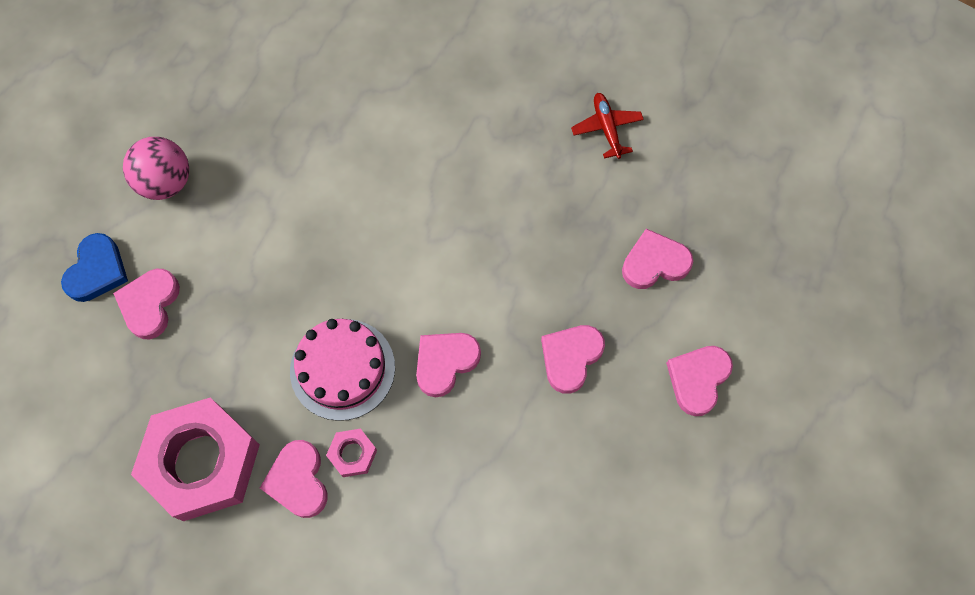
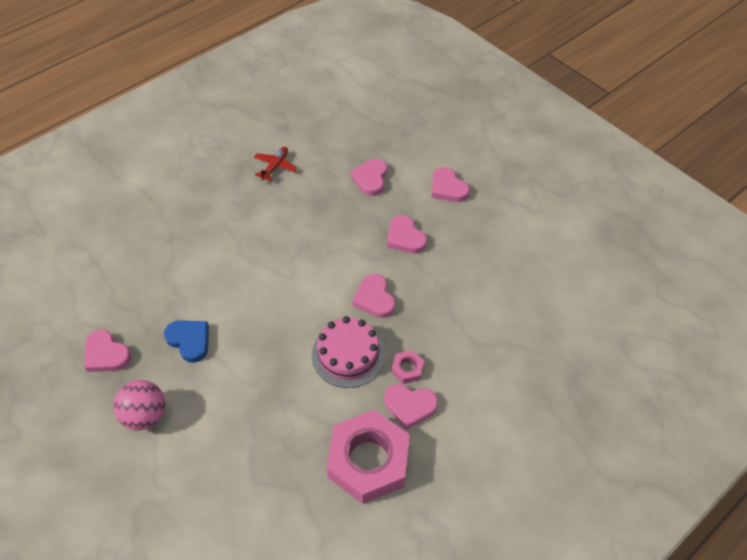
camera: 65 degrees left, 15 degrees down
(97, 271) = (185, 485): blue heart -> blue heart (189, 341)
(150, 304) = (234, 457): pink heart -> pink heart (106, 354)
(606, 128) = (275, 166): red plane -> red plane turned 105 degrees clockwise

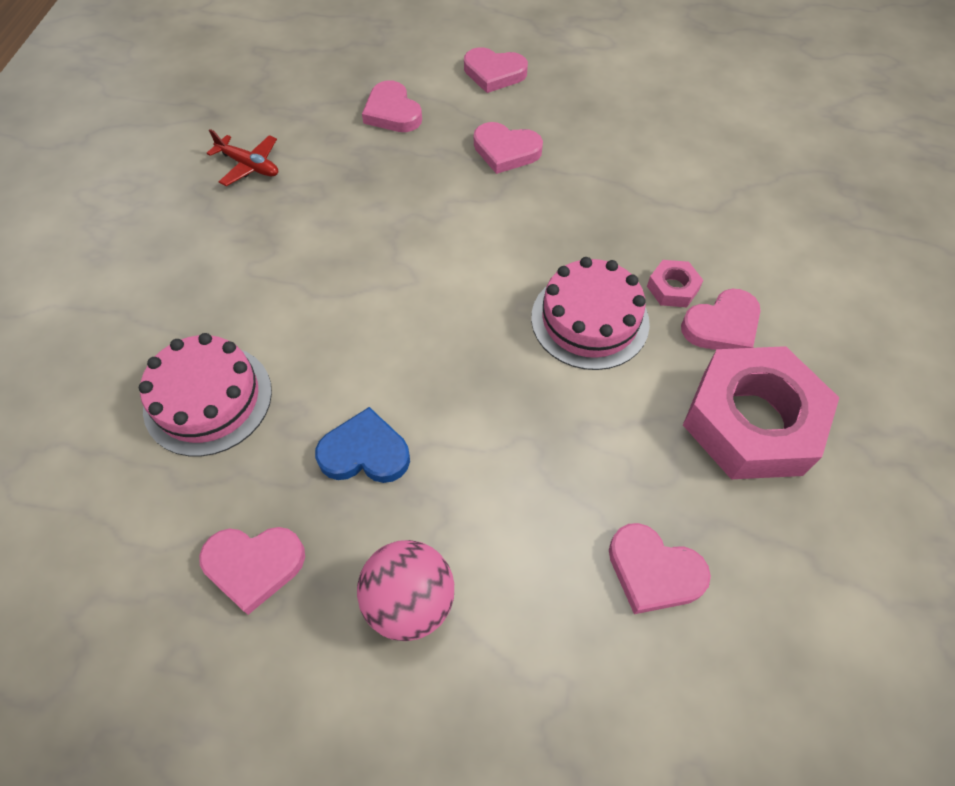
camera: 40 degrees left, 5 degrees up
(154, 271) = (208, 399): none -> pink cake
(275, 166) = (249, 166): red plane -> red plane turned 135 degrees clockwise
(374, 298) = (547, 237): pink heart -> pink heart (653, 571)

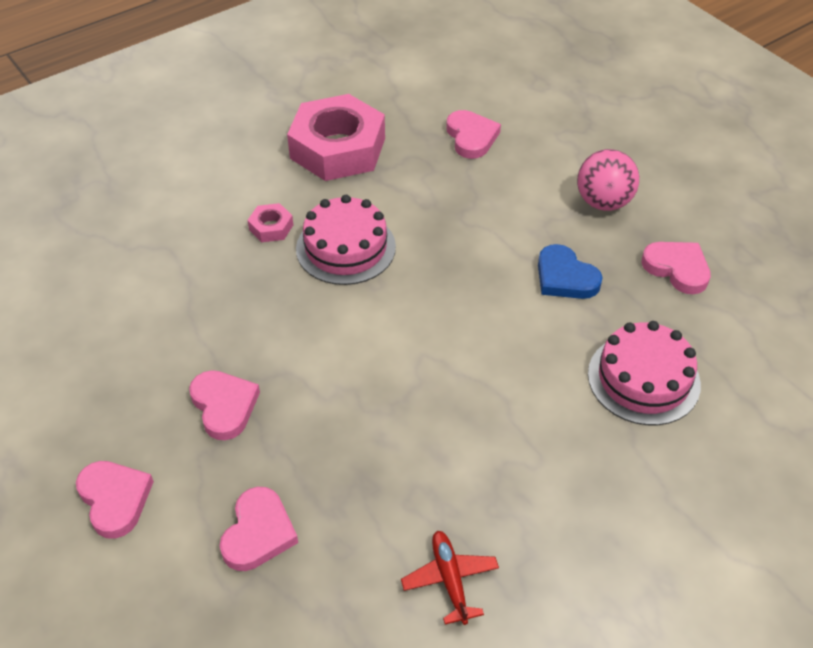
camera: 135 degrees left, 10 degrees down
(722, 326) = (278, 191): pink heart -> none

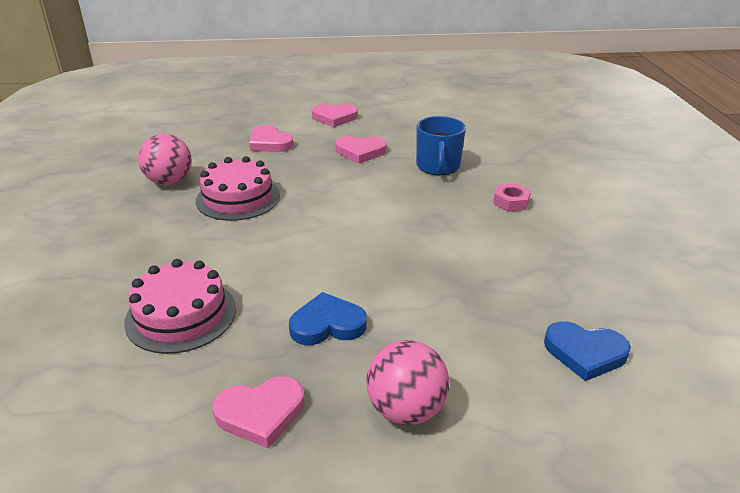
camera: 120 degrees right, 15 degrees down
(221, 312) = (438, 166): none -> blue mug
(337, 148) = (603, 259): pink nut -> none
(346, 248) = (463, 225): pink cake -> pink cake (238, 198)
(450, 579) = (169, 181): red plane -> pink ball
(471, 137) = (585, 353): pink heart -> blue heart

